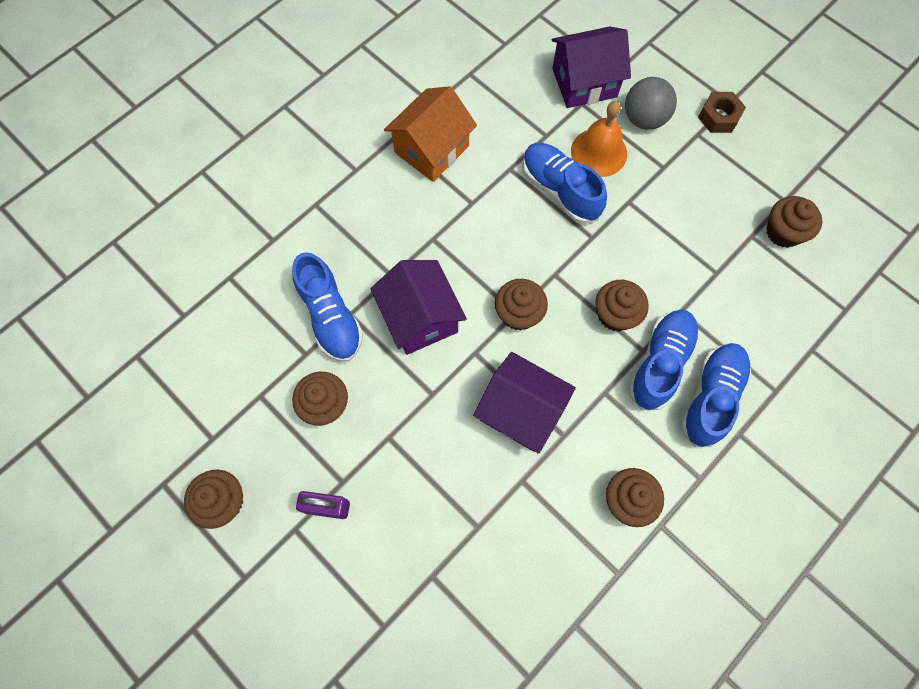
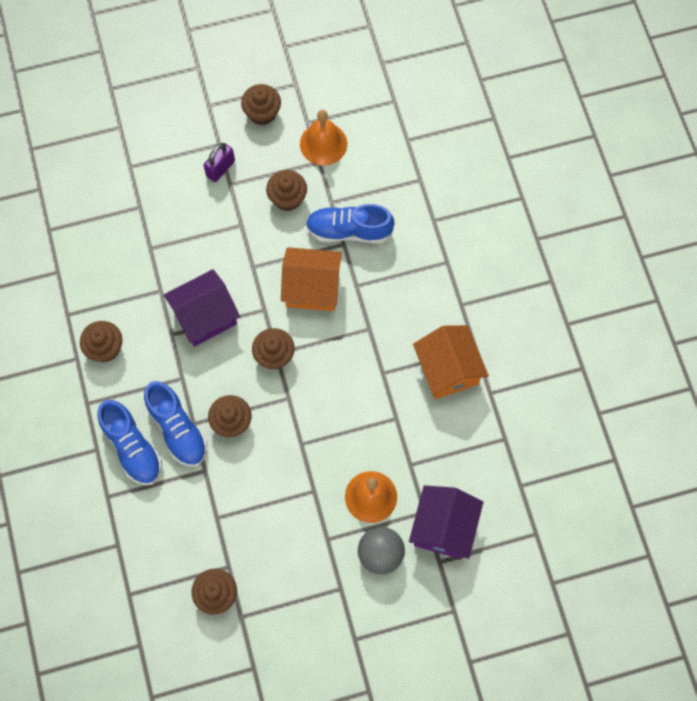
camera: 120 degrees right, 0 degrees up
(232, 404) = (323, 144): none -> orange bell
(420, 318) = (312, 288): purple house -> orange house
(560, 190) = (355, 445): blue shoe -> none
(718, 117) = (346, 618): brown nut -> none

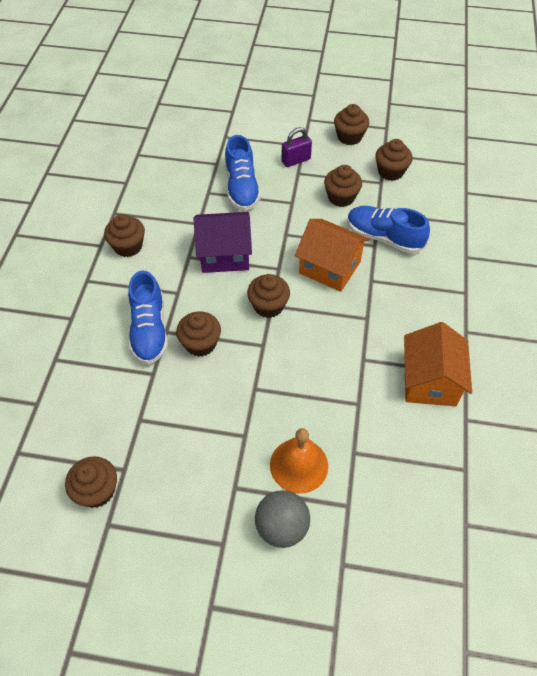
camera: 25 degrees right, 15 degrees down
(132, 447) = (102, 329): blue shoe -> blue shoe (242, 188)
(323, 144) = (390, 171): orange bell -> brown cupcake
(443, 527) = (362, 530): purple house -> none

